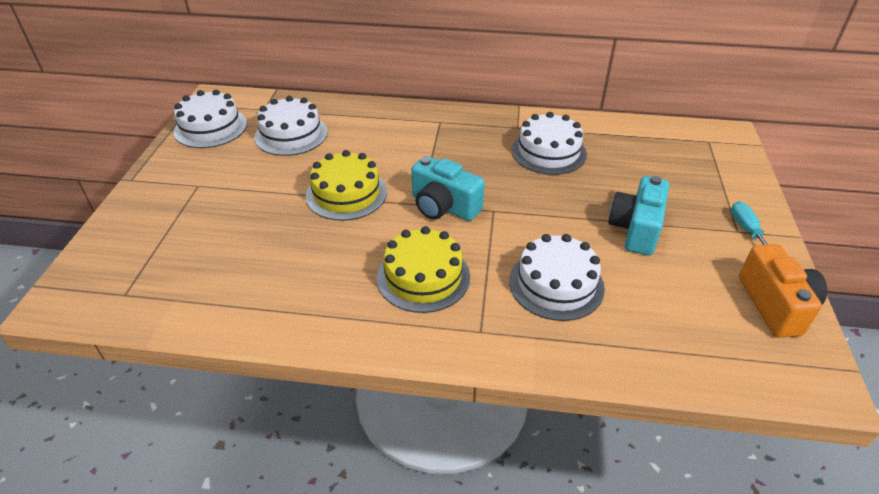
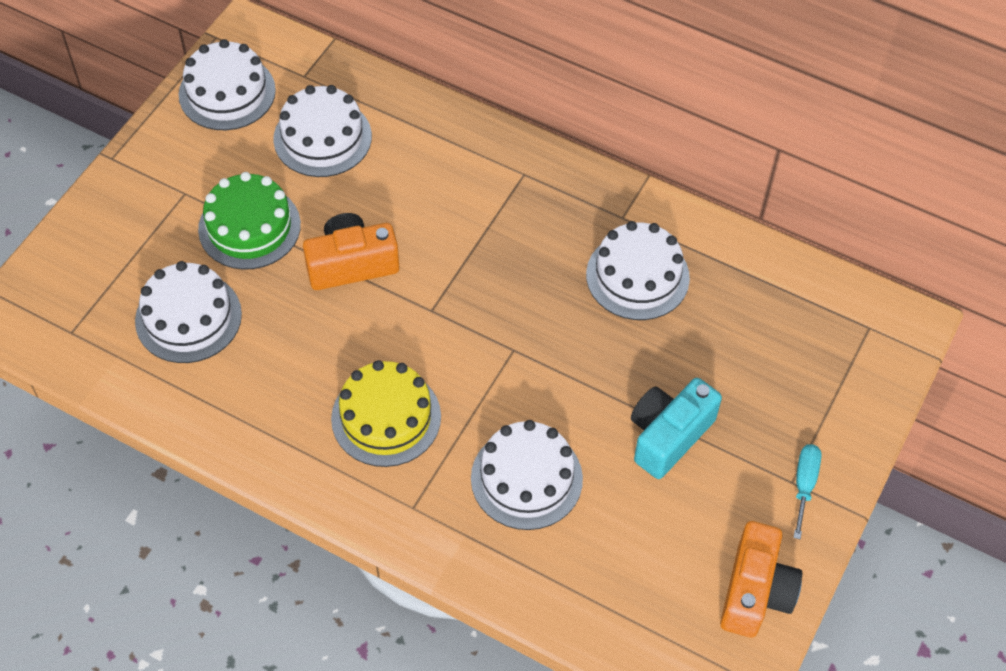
camera: 20 degrees right, 15 degrees up
(228, 257) = (188, 317): none -> white cake
(257, 192) = (249, 227): none -> green cake
(346, 194) = (351, 264): yellow cake -> orange camera
(443, 206) = (457, 323): turquoise camera -> none

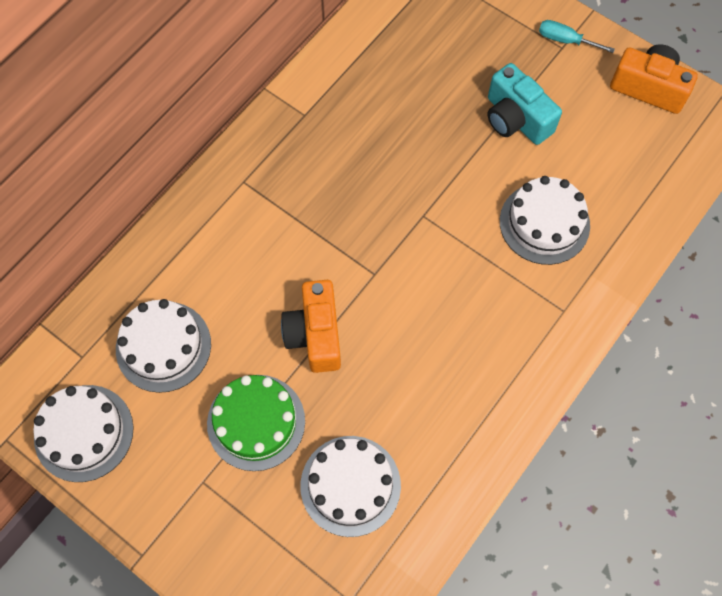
camera: 80 degrees left, 10 degrees up
(386, 417) = (477, 322): yellow cake -> none
(637, 276) = (365, 114): white cake -> none

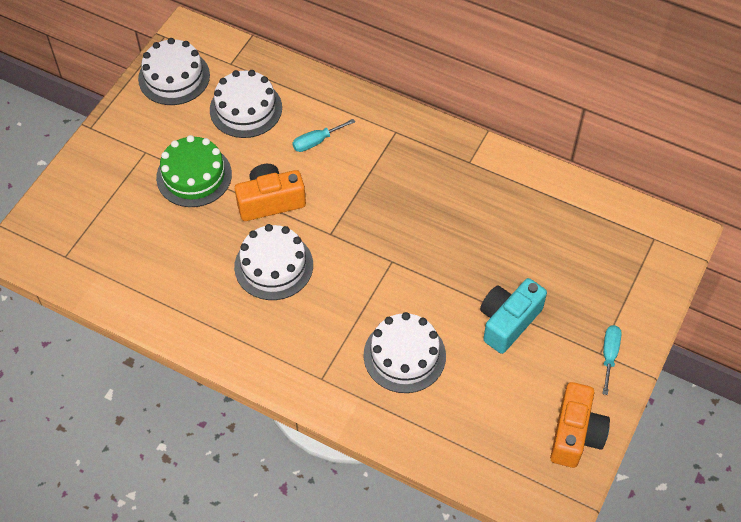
camera: 80 degrees right, 10 degrees down
(237, 270) = (316, 141): none -> turquoise screwdriver
(350, 485) = (151, 243): white cake -> white cake (273, 266)

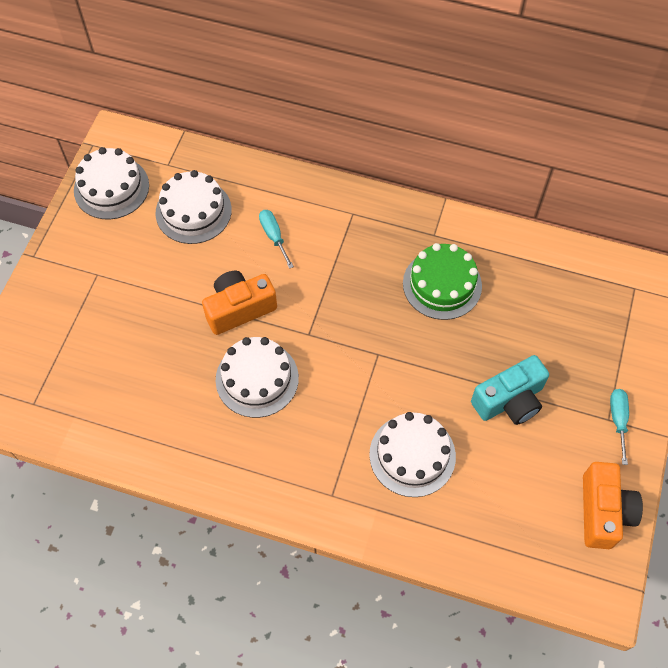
camera: 10 degrees left, 5 degrees up
(194, 176) = (154, 293): green cake -> green cake (442, 284)
(316, 141) = (274, 236): turquoise screwdriver -> turquoise screwdriver turned 105 degrees clockwise
(508, 321) = (509, 401): turquoise camera -> turquoise camera turned 150 degrees counterclockwise

